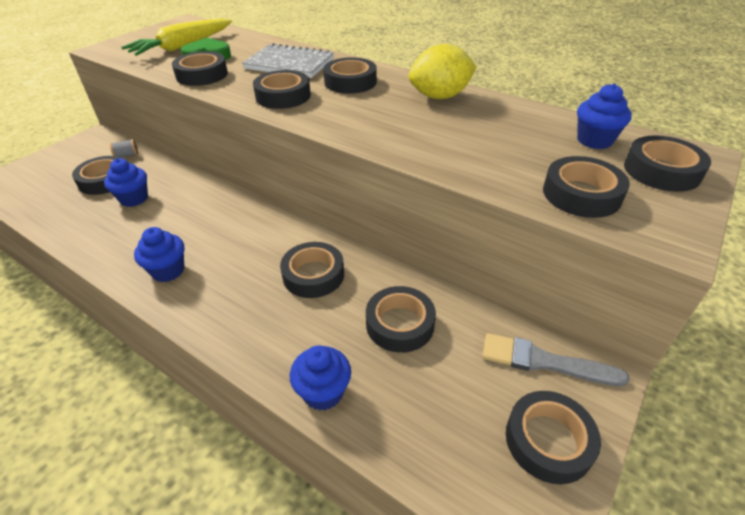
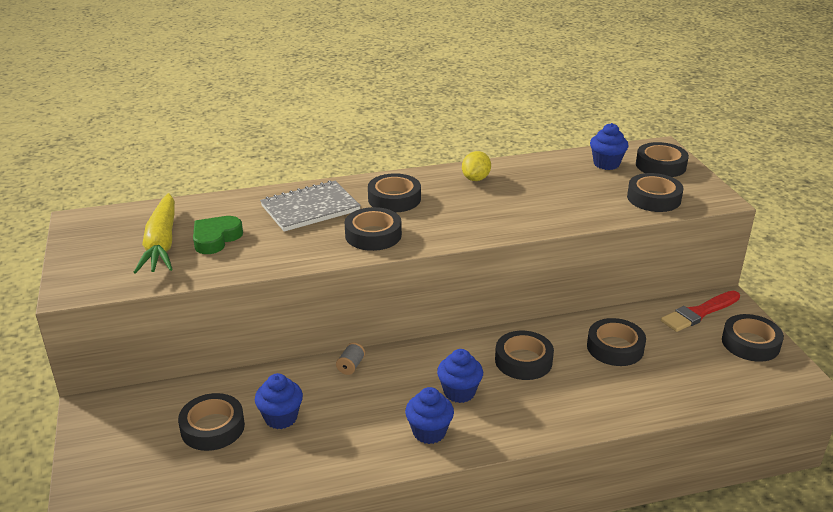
camera: 50 degrees left, 10 degrees down
(127, 156) = (181, 397): grey spool -> grey spool (351, 366)
(202, 75) = (260, 256): black tape -> none
(323, 392) = (642, 406): blue cupcake -> blue cupcake (459, 392)
(440, 96) = (476, 179): yellow lemon -> yellow lemon, size x0.63
(544, 361) = (699, 313): grey brush -> red brush

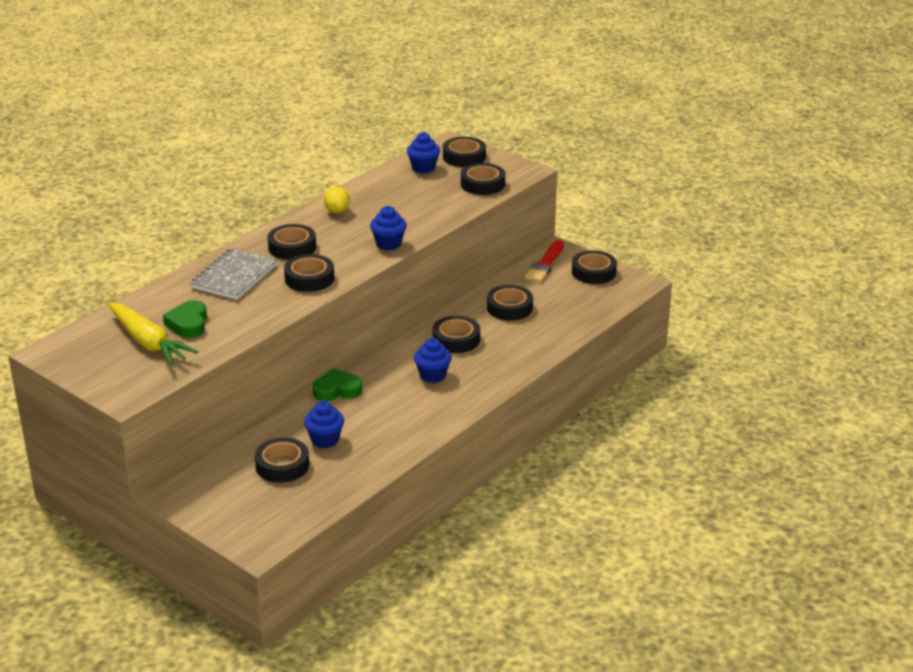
camera: 35 degrees left, 0 degrees up
(351, 366) = (337, 390): grey spool -> green heart
(429, 432) = (437, 406): blue cupcake -> blue cupcake (388, 244)

